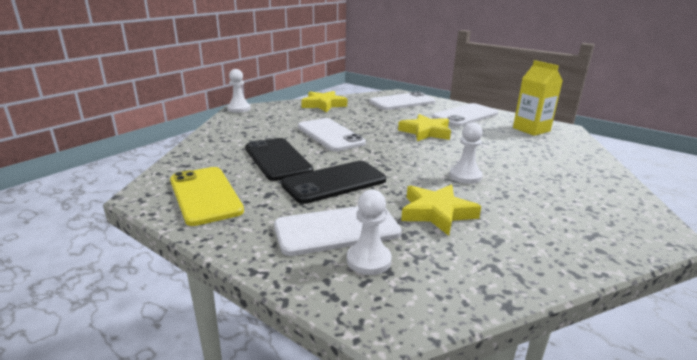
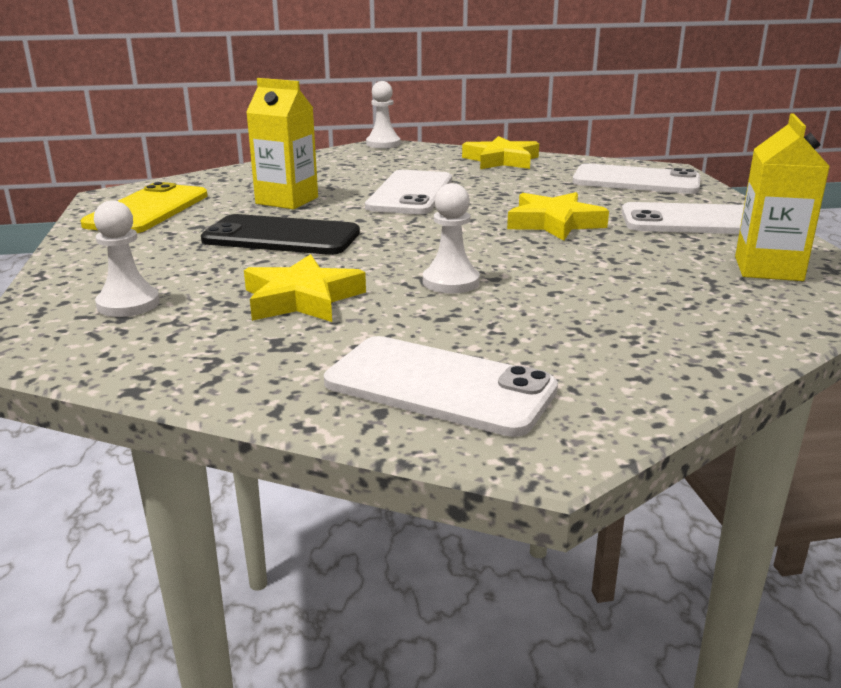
camera: 45 degrees right, 0 degrees up
(277, 159) = (287, 200): black phone -> yellow carton
(337, 230) = (170, 273): white phone -> white phone (439, 386)

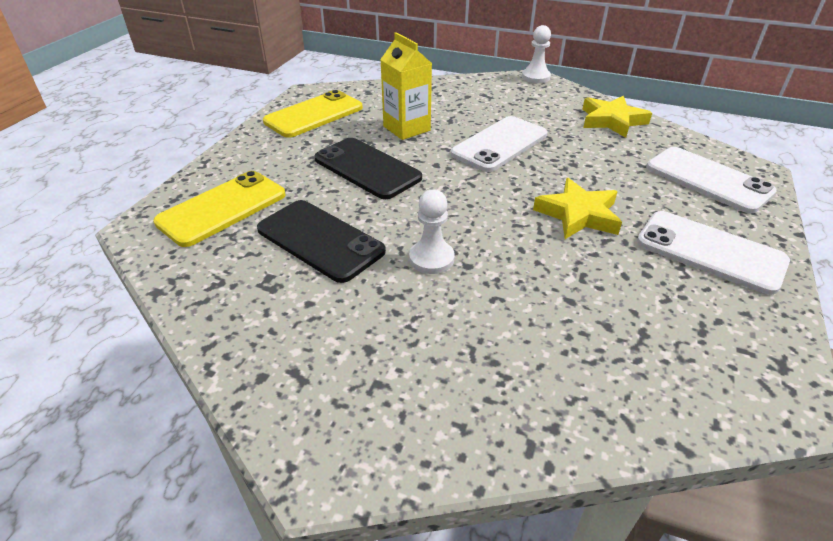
camera: 30 degrees right, 15 degrees up
(128, 304) = (222, 208): white pawn -> yellow phone
(302, 299) = (320, 240): yellow star -> black phone
(439, 386) = (317, 369): white phone -> none
(768, 269) = (715, 341): yellow carton -> none

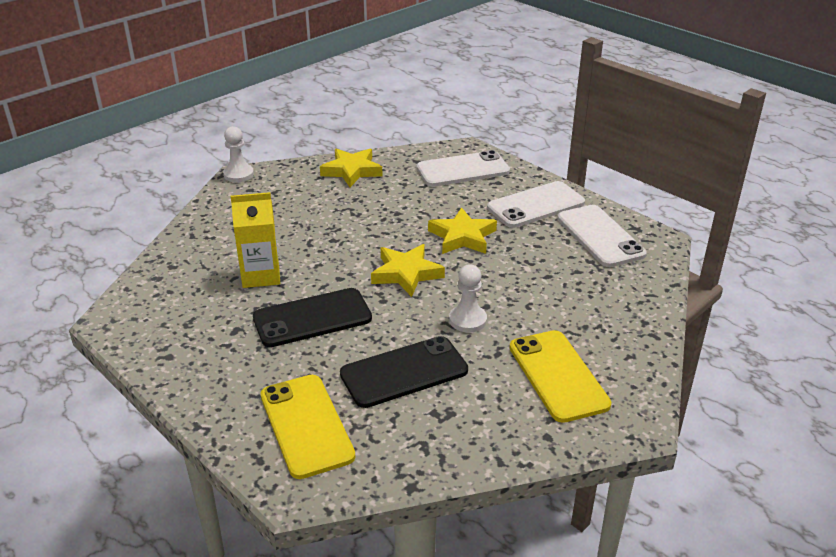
camera: 65 degrees left, 5 degrees down
(314, 115) = (170, 326): yellow phone -> yellow phone (558, 375)
(476, 198) = (406, 274): none -> yellow star
(499, 144) = (337, 235): white phone -> white phone (600, 236)

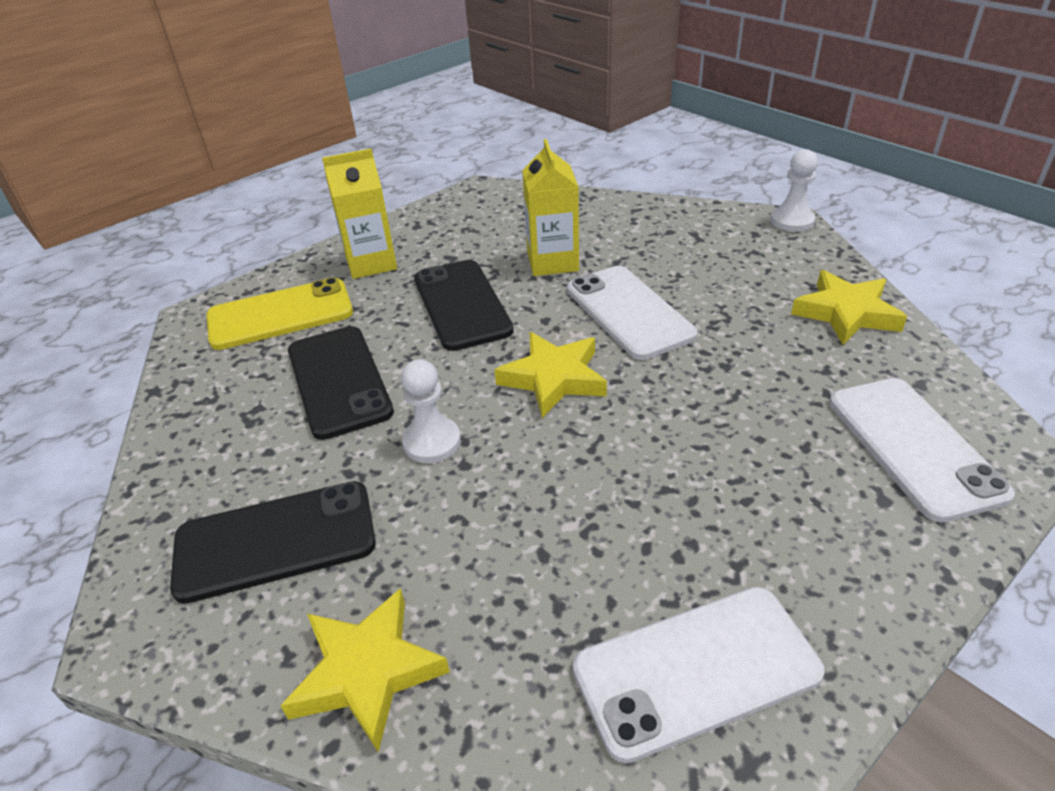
camera: 95 degrees right, 5 degrees up
(231, 378) = (371, 263): none -> yellow carton
(462, 237) = (663, 441): yellow star -> yellow star (367, 672)
(535, 205) = (804, 558): white phone -> white phone (629, 312)
(558, 375) = (275, 541): yellow phone -> black phone

